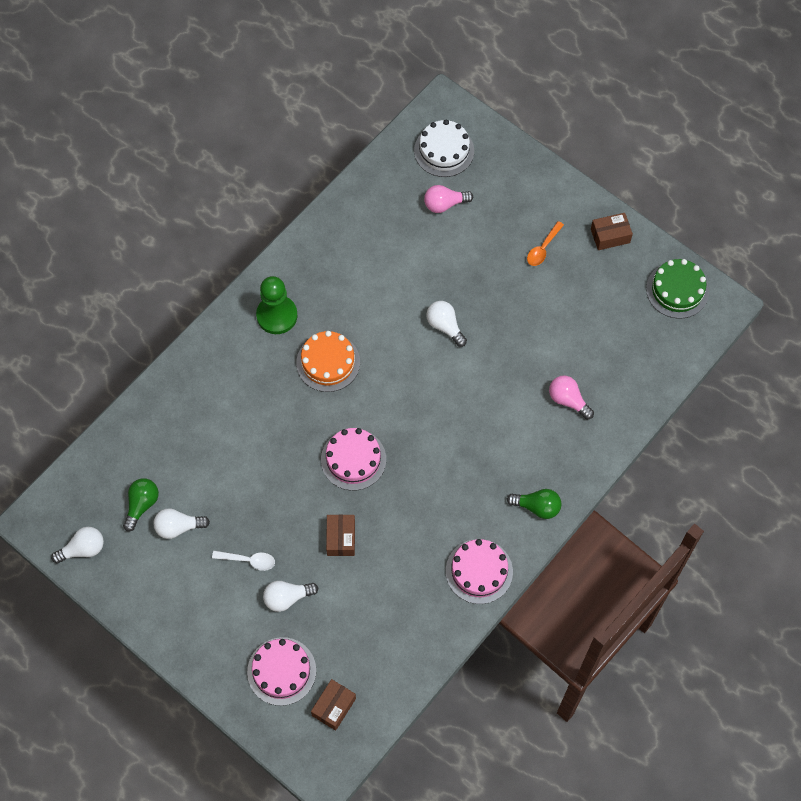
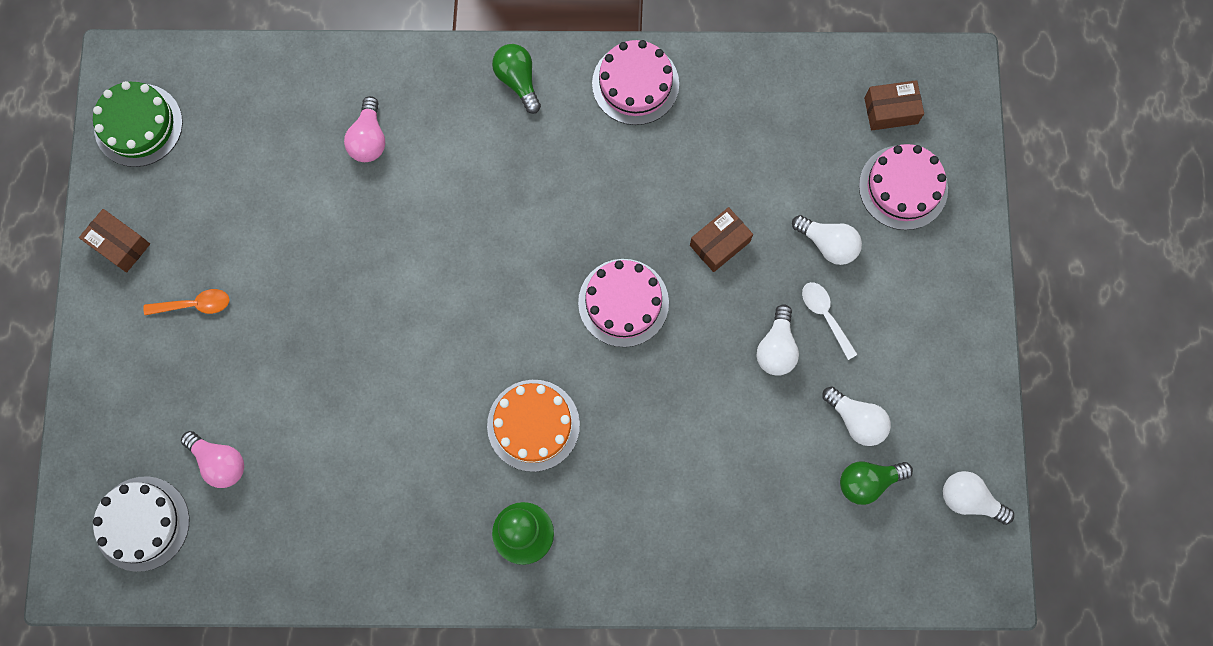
camera: 130 degrees left, 10 degrees up
(445, 326) = (383, 334): white light bulb -> white light bulb (776, 348)

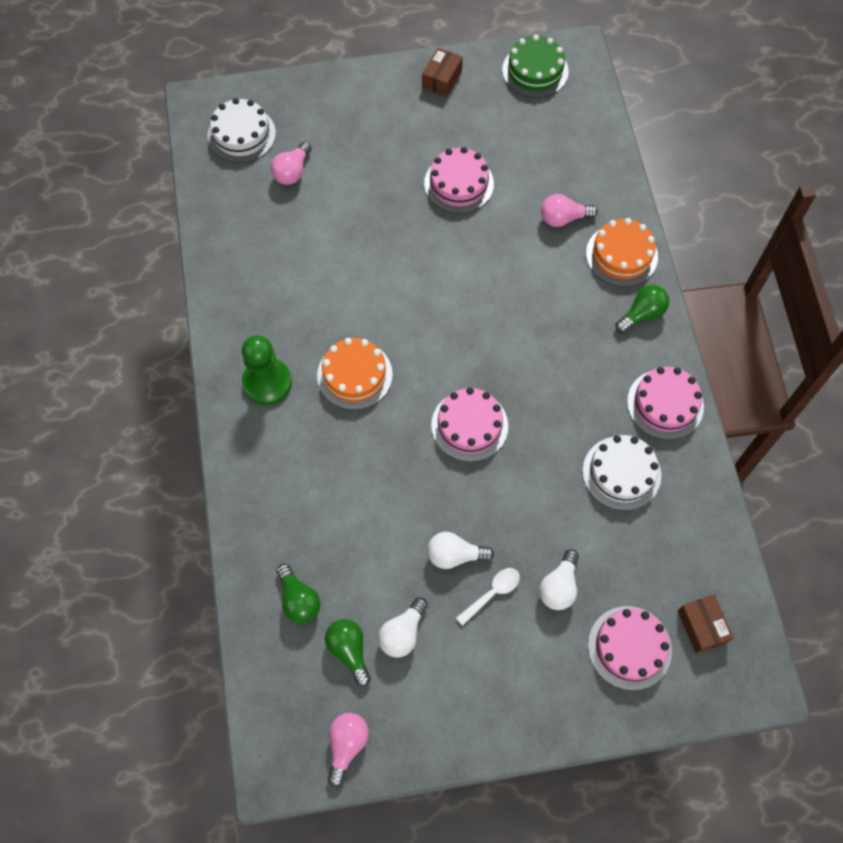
camera: 80 degrees right, 10 degrees down
(194, 305) = (406, 133): orange spoon -> none
(289, 253) = (459, 183): none -> pink cake
(435, 84) = (621, 255): none -> orange cake
(709, 149) = (621, 473): none -> white cake
(719, 243) = (538, 494): brown box -> none
(802, 530) = (298, 600): none -> green light bulb
(969, 499) = (347, 745): white light bulb -> pink light bulb

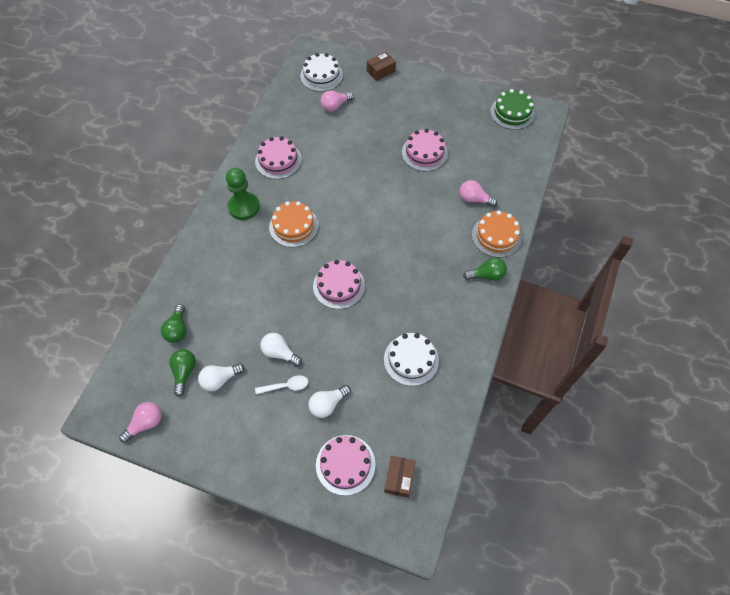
camera: 30 degrees right, 5 degrees down
(442, 79) = (453, 94): brown box -> brown box (381, 71)
(665, 404) = (466, 334): pink cake -> pink cake (278, 160)

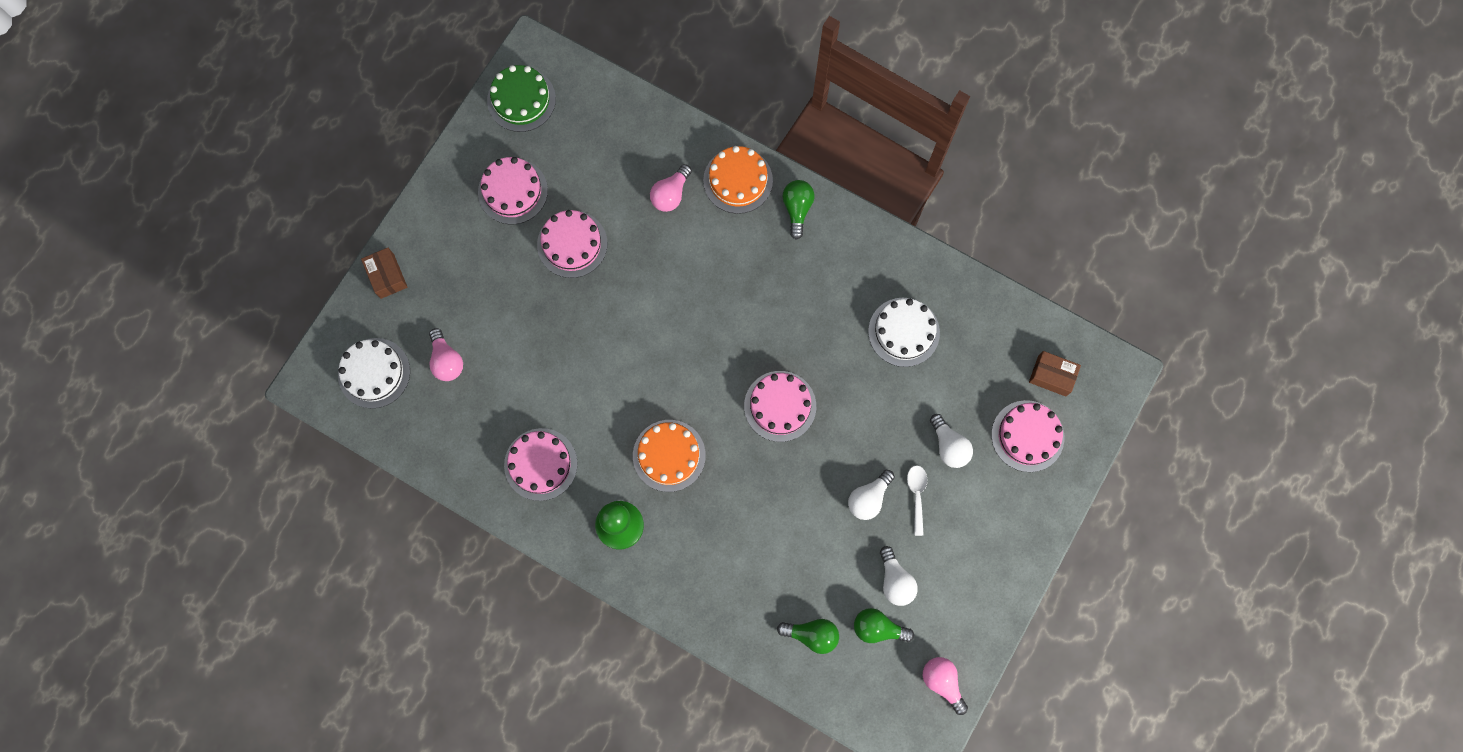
camera: 80 degrees left, 15 degrees up
(450, 118) = (513, 191): none -> pink cake

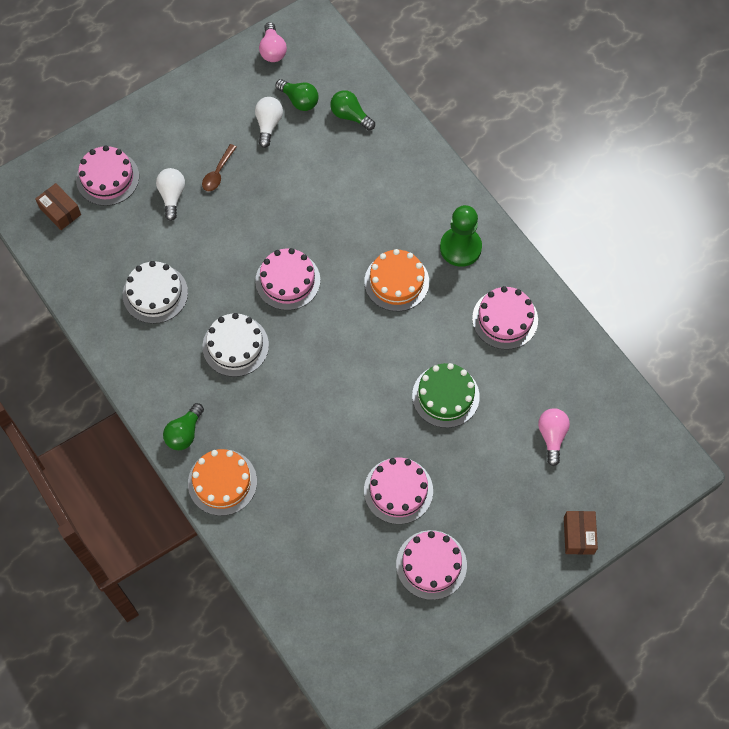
camera: 155 degrees left, 10 degrees down
(374, 373) = (620, 453): white cake -> white cake (235, 346)
(521, 100) = (385, 654): green cake -> green cake (445, 396)
(671, 194) = (288, 496): pink light bulb -> none
(868, 498) = (256, 186): white light bulb -> none
(916, 495) = (218, 173): white spoon -> brown spoon

